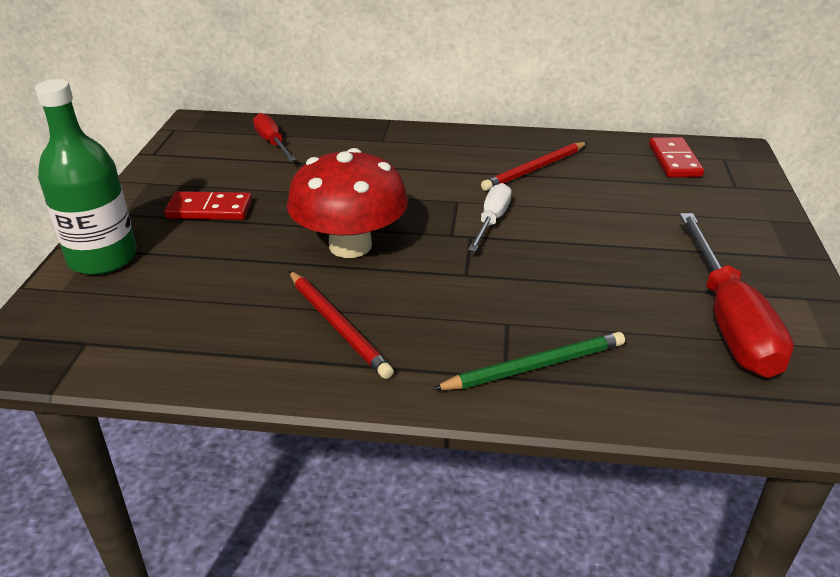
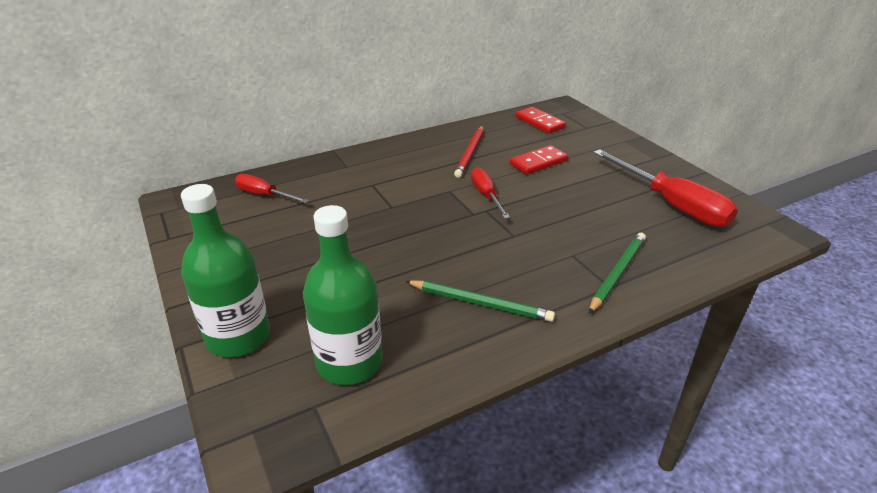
camera: 35 degrees left, 0 degrees up
(156, 321) = (349, 362): none -> green bottle
(209, 209) = (280, 263): red domino -> red domino (538, 162)
(338, 326) = (480, 303): red pencil -> green pencil
(350, 246) = (419, 247): red mushroom -> none
(492, 220) = (486, 195): white screwdriver -> red screwdriver

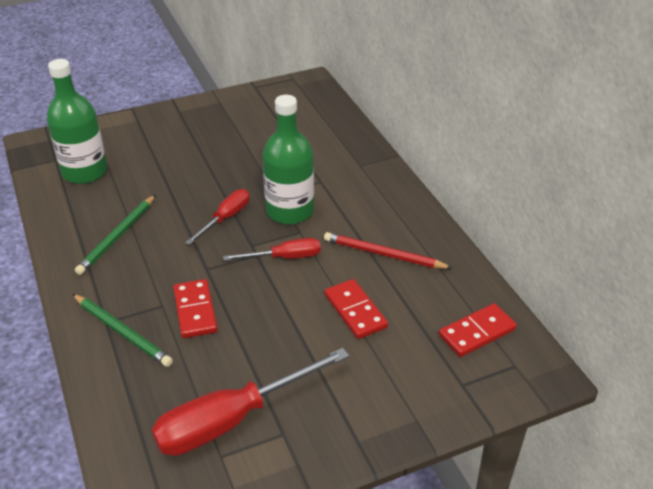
camera: 95 degrees right, 5 degrees up
(238, 337) = (130, 127): green bottle -> green bottle (290, 211)
(264, 195) = (310, 122): red screwdriver -> red screwdriver (226, 218)
(571, 235) = (195, 311): none -> red domino

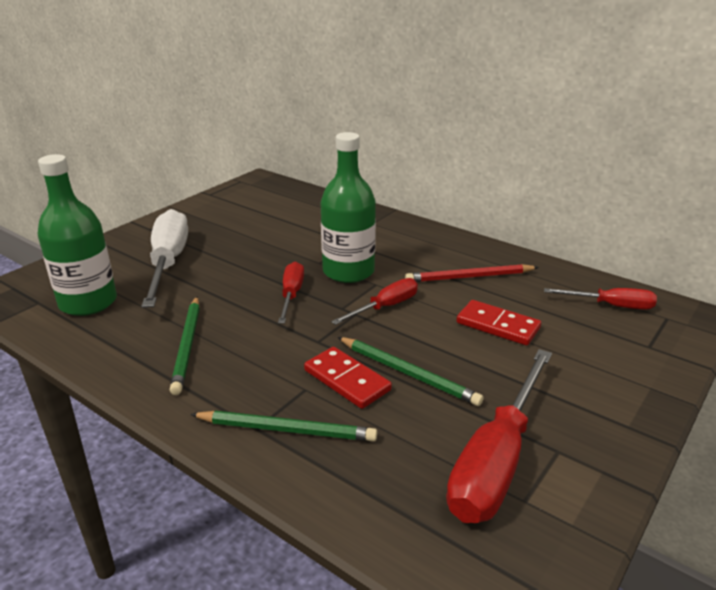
camera: 30 degrees left, 10 degrees down
(165, 152) = (168, 262): none -> white screwdriver
(243, 324) = (408, 373): none -> green pencil
(477, 332) = (611, 306): red domino -> red screwdriver

